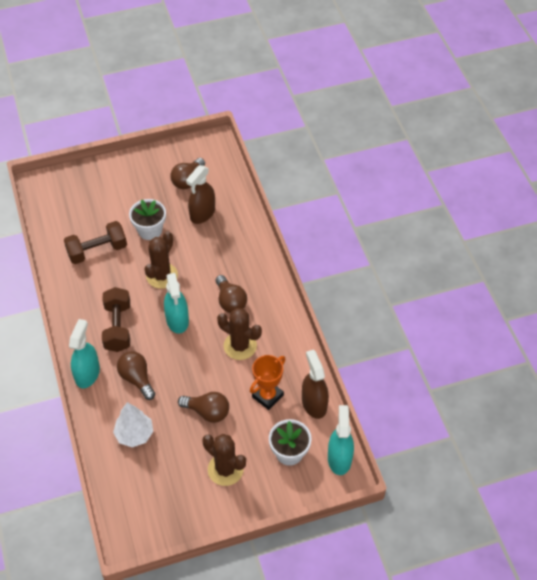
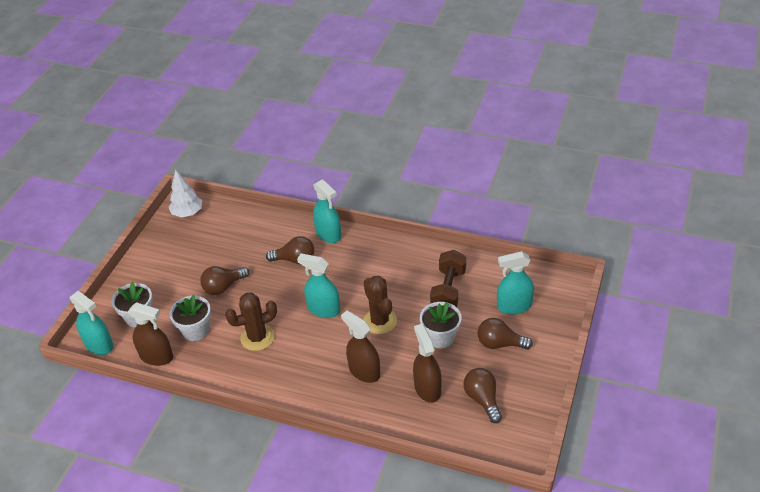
camera: 130 degrees right, 10 degrees down
(86, 203) = (514, 306): none -> turquoise spray bottle
(118, 327) = (354, 269): brown dumbbell -> none
(134, 434) = (251, 238): white tree -> white tree (187, 213)
(216, 257) = (364, 371): none -> brown spray bottle
(225, 469) = (169, 274): brown cactus -> none
(230, 301) = (307, 355): brown light bulb -> brown light bulb (500, 344)
(267, 396) = (196, 330): orange trophy -> white flower pot

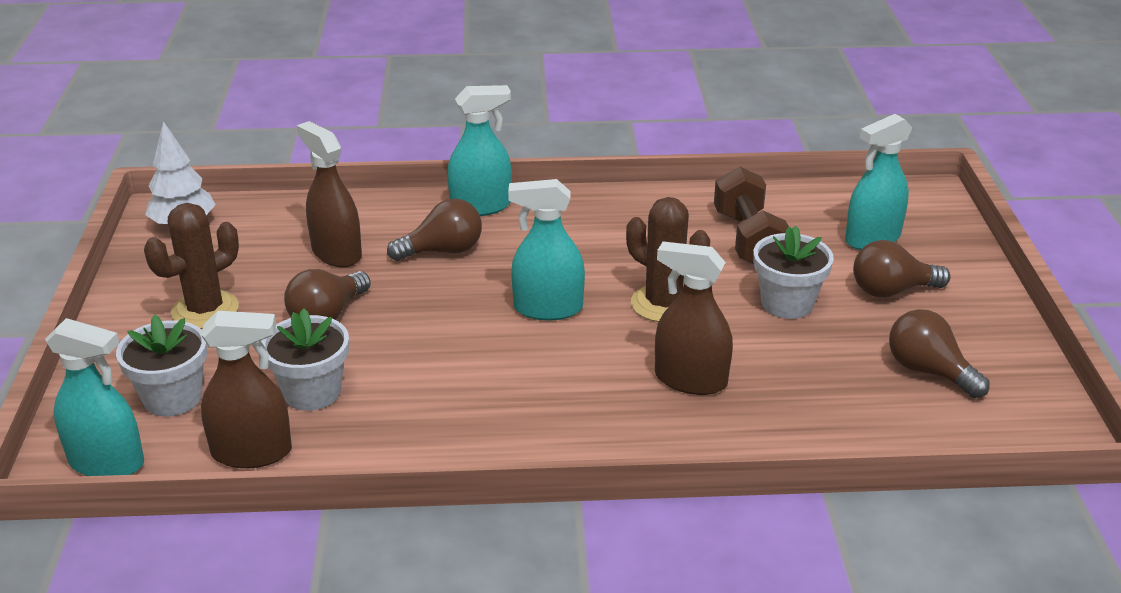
camera: 25 degrees left, 10 degrees down
(257, 337) = (448, 376): brown cactus -> brown cactus (205, 310)
(328, 234) = (481, 206): turquoise spray bottle -> turquoise spray bottle turned 45 degrees counterclockwise
(427, 388) = (822, 378): brown spray bottle -> brown spray bottle (336, 253)

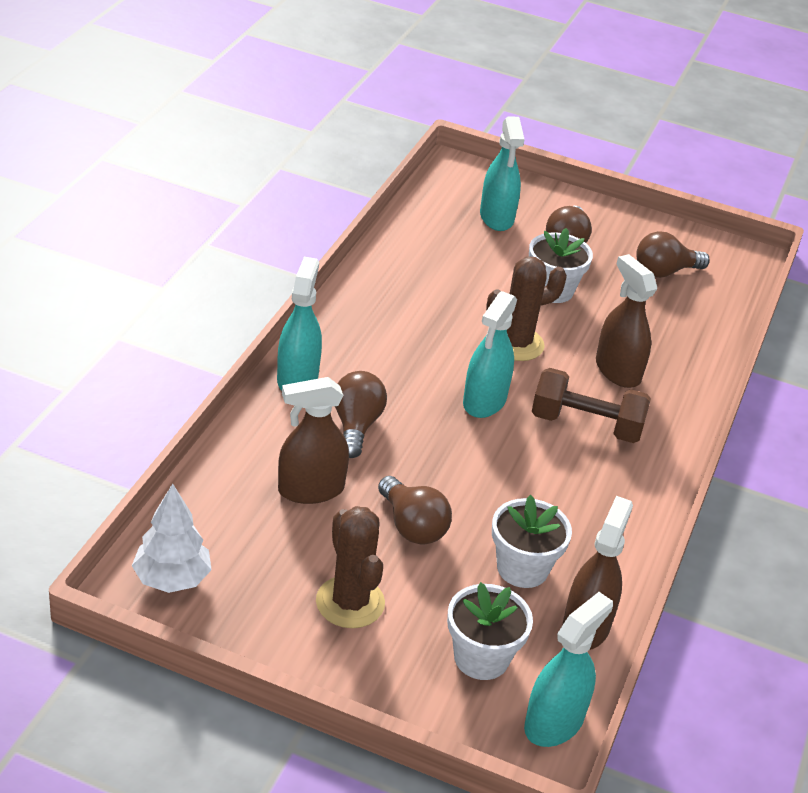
camera: 70 degrees left, 5 degrees up
(690, 380) = (617, 371): brown spray bottle -> brown spray bottle turned 105 degrees clockwise
(748, 239) = (457, 269): brown dumbbell -> brown dumbbell (586, 425)

